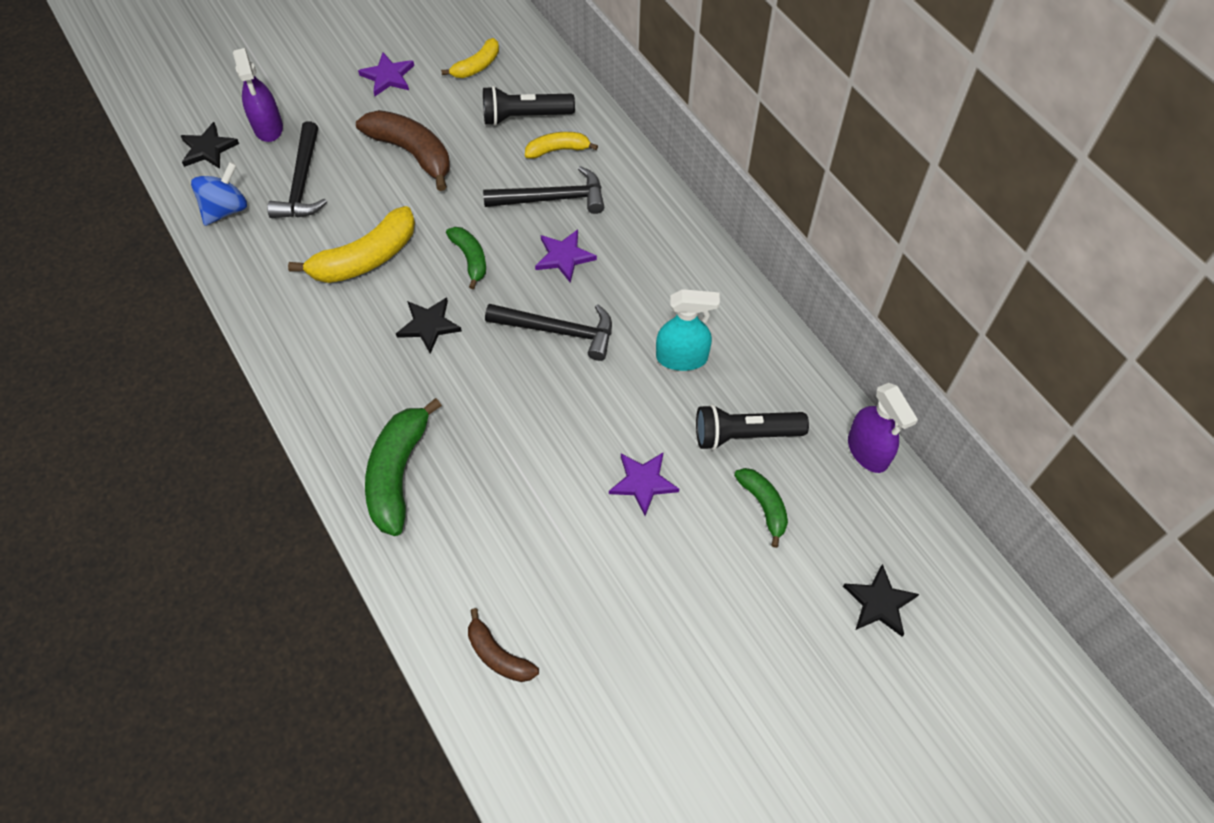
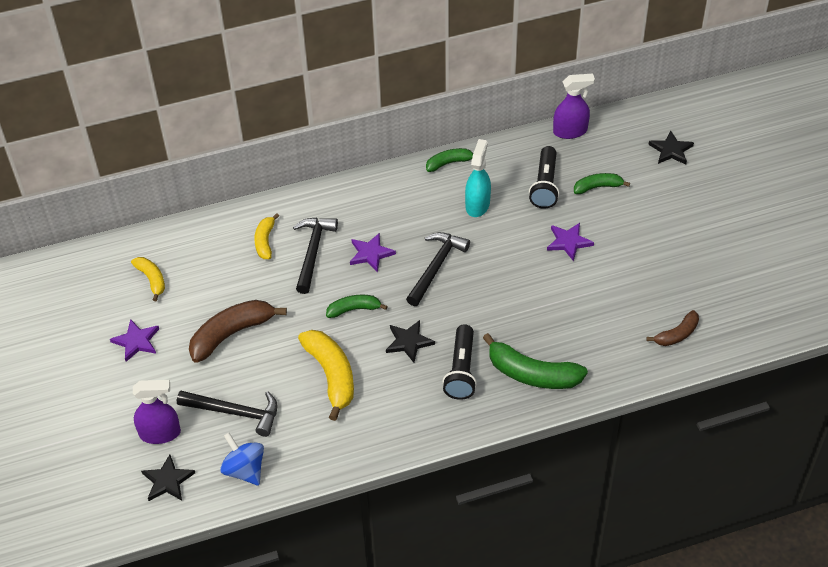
camera: 75 degrees left, 10 degrees down
(525, 116) = (222, 256): black flashlight -> black flashlight (461, 370)
(750, 310) = (449, 163): none -> green banana

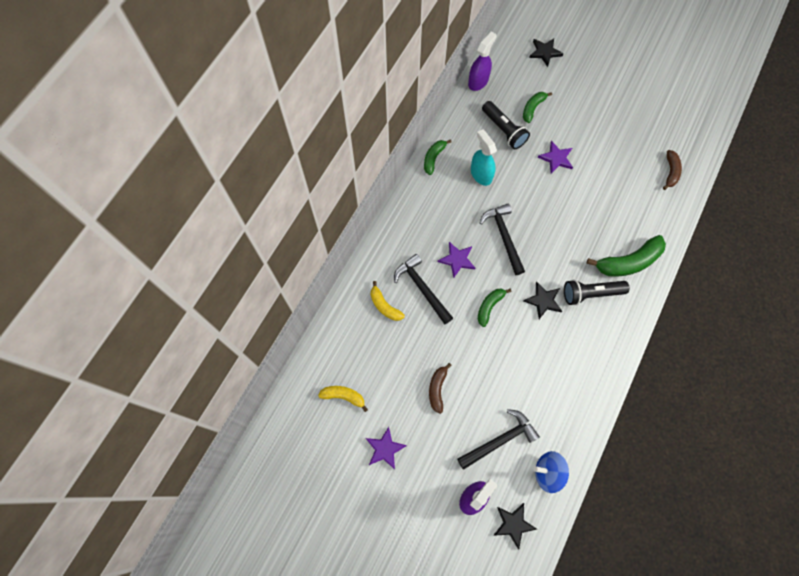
camera: 45 degrees left, 20 degrees up
(232, 334) = (437, 389): brown banana -> brown banana, size x0.58
(331, 376) = (526, 363): yellow banana -> none
(461, 370) = (590, 293): black flashlight -> black flashlight turned 120 degrees clockwise

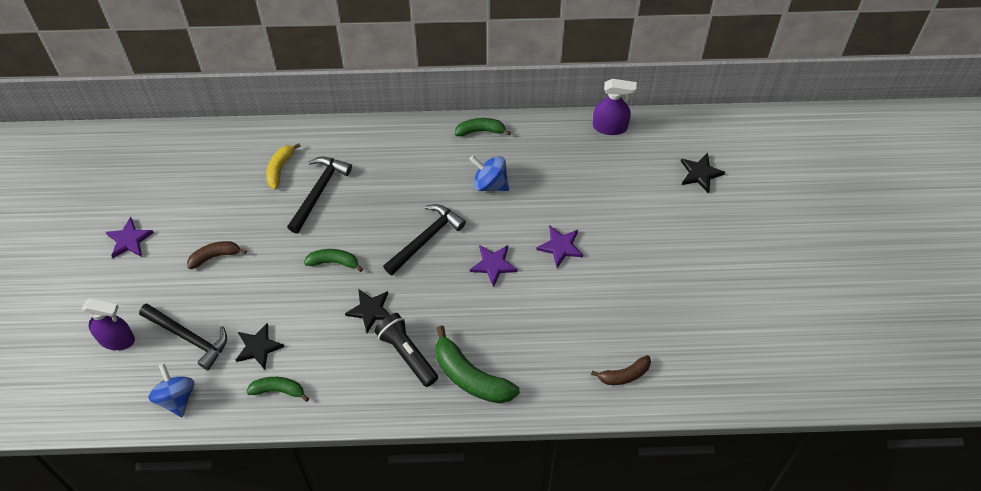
camera: 60 degrees right, 10 degrees down
(344, 396) = (165, 180): yellow banana -> none
(457, 260) = (371, 208): purple star -> purple star (493, 265)
(481, 174) = (490, 183): turquoise spray bottle -> blue spinning top
(503, 130) = (562, 179): black flashlight -> none
(513, 524) = (106, 388): black star -> black star (258, 347)
(533, 108) = (612, 195): green banana -> green banana (278, 390)

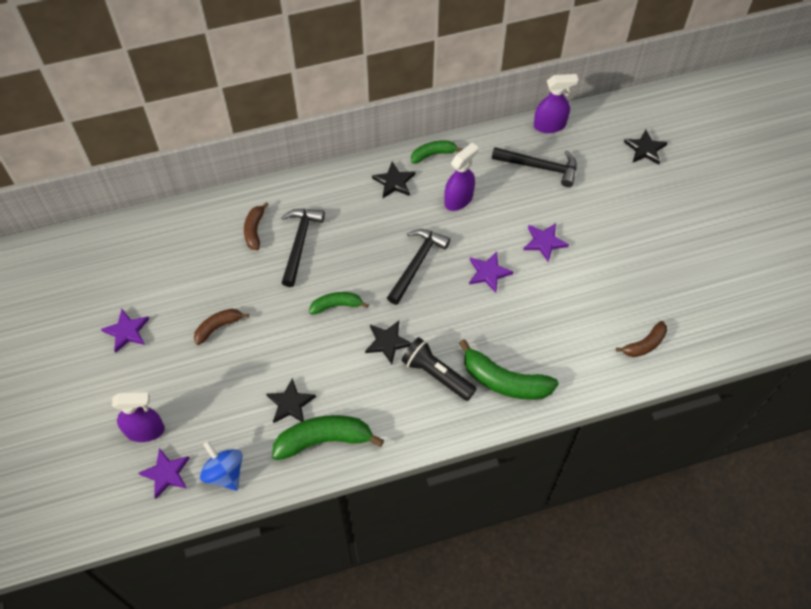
camera: 15 degrees left, 0 degrees up
(123, 384) = (166, 473): none -> purple star
(189, 337) = (218, 411): black hammer -> black hammer (540, 167)
(278, 390) = (324, 440): green banana -> green banana, size x1.73
(280, 168) = (254, 230): yellow banana -> brown banana
(432, 150) = (394, 182): none -> black star
(490, 183) = (458, 199): blue spinning top -> purple spray bottle

